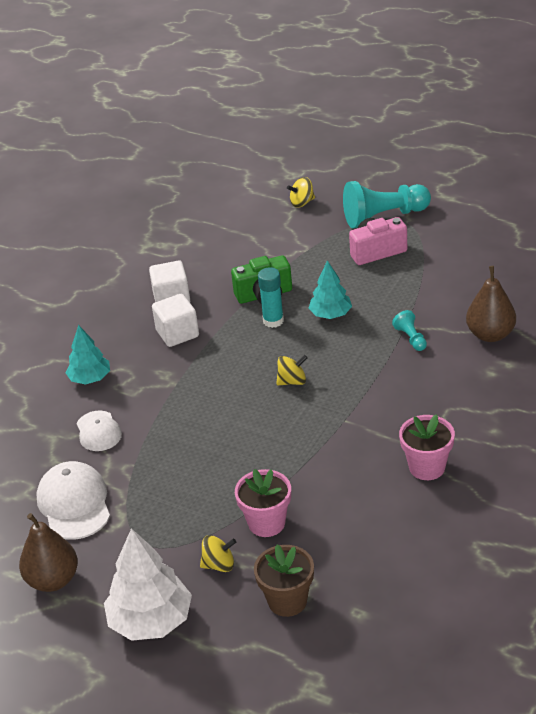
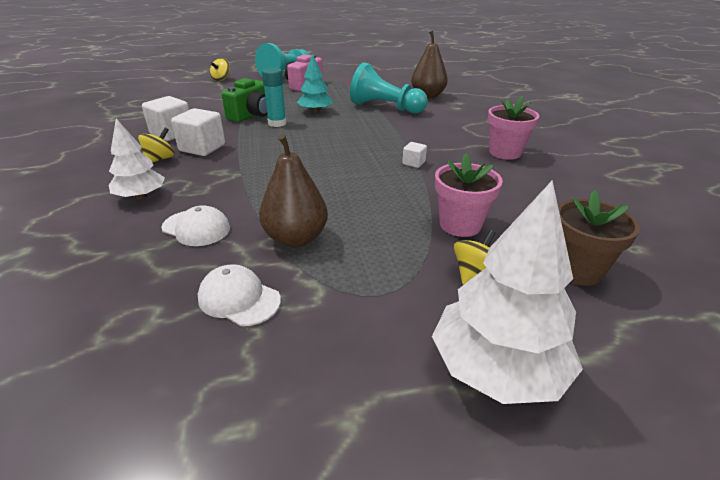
camera: 45 degrees left, 5 degrees down
(53, 580) = (309, 400): brown pear -> brown pear (296, 238)
(74, 504) = (239, 299): white cap -> white cap, size x0.63
(90, 378) = (141, 196): turquoise tree -> white tree
(292, 381) = (339, 144): yellow spinning top -> yellow spinning top (160, 159)
(324, 439) = (413, 163): none -> white cube
(411, 338) = (385, 107): turquoise pawn -> turquoise pawn, size x2.14

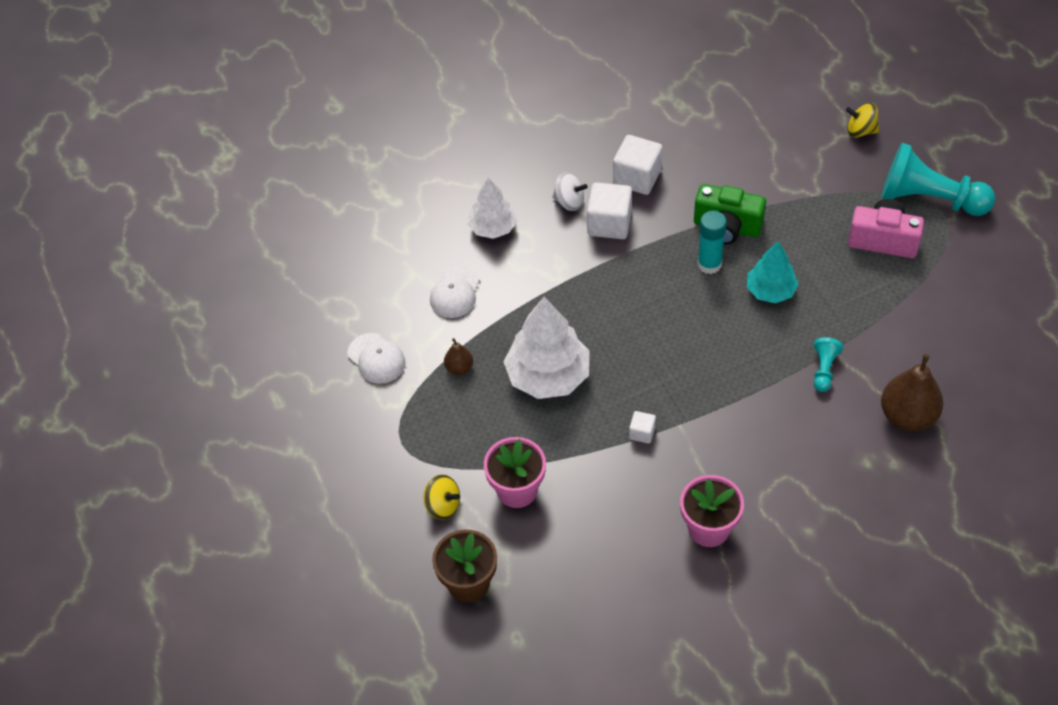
camera: 80 degrees right, 20 degrees up
(160, 159) = (569, 202): yellow spinning top -> white spinning top
(239, 299) = (376, 358): white cap -> white cap turned 120 degrees clockwise
(296, 238) = (459, 368): brown pear -> brown pear, size x0.51
(385, 107) = (824, 369): turquoise pawn -> turquoise pawn, size x0.47
(497, 368) = (345, 523): white tree -> white tree (548, 376)

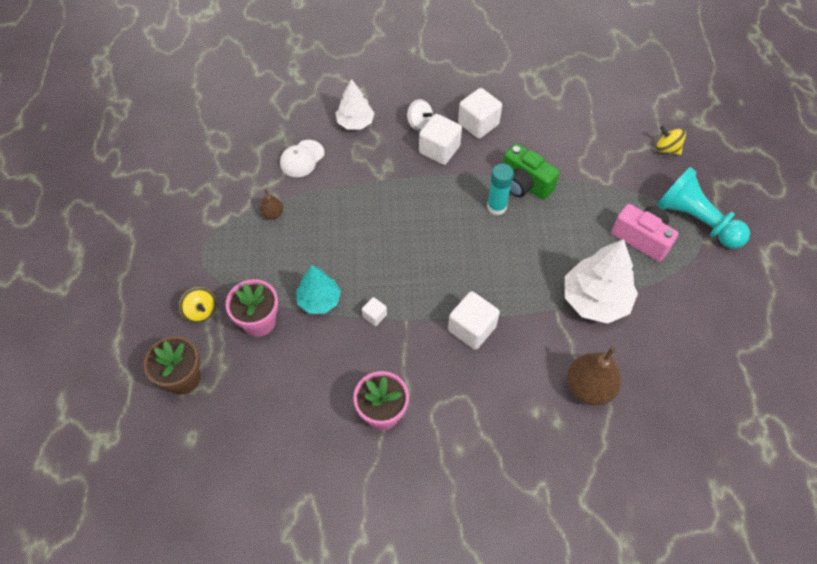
camera: 20 degrees right, 5 degrees up
(376, 358) = (221, 185): white cap -> none
(548, 376) = (331, 245): white tree -> white tree (595, 300)
(754, 405) = (472, 328): none -> white cube
(770, 291) = (532, 244): turquoise tree -> turquoise tree (319, 300)
(824, 369) = (541, 322): turquoise pawn -> none

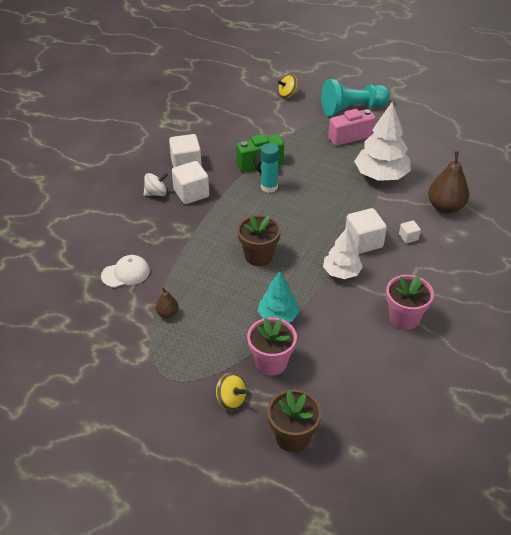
camera: 60 degrees left, 15 degrees down
(201, 311) = (231, 400): yellow spinning top -> yellow spinning top turned 45 degrees clockwise
(302, 159) = (126, 273): white cap -> white cap turned 90 degrees counterclockwise
(355, 122) = (119, 227): white tree -> white tree (341, 272)
(374, 315) = (316, 289): white cube -> white cube (408, 237)
(389, 246) = (258, 256): none -> brown flower pot

